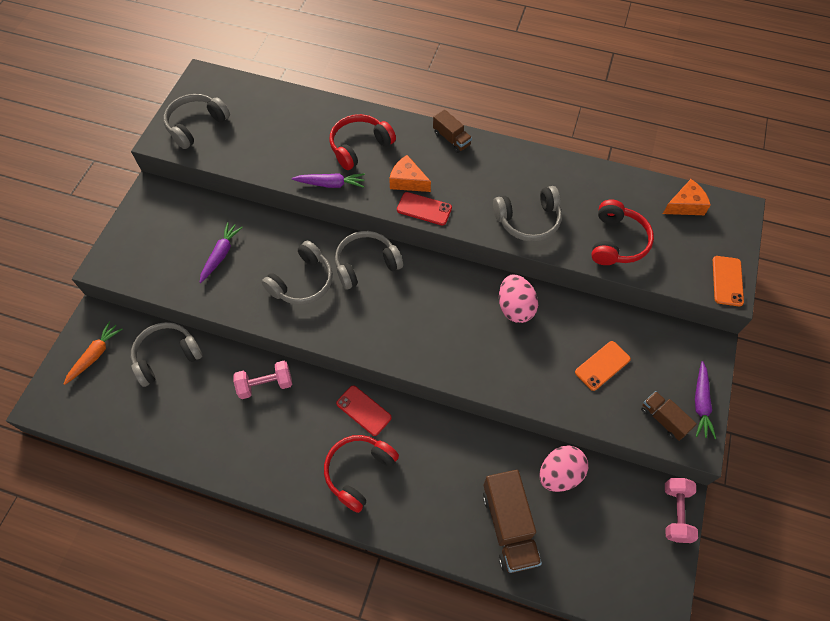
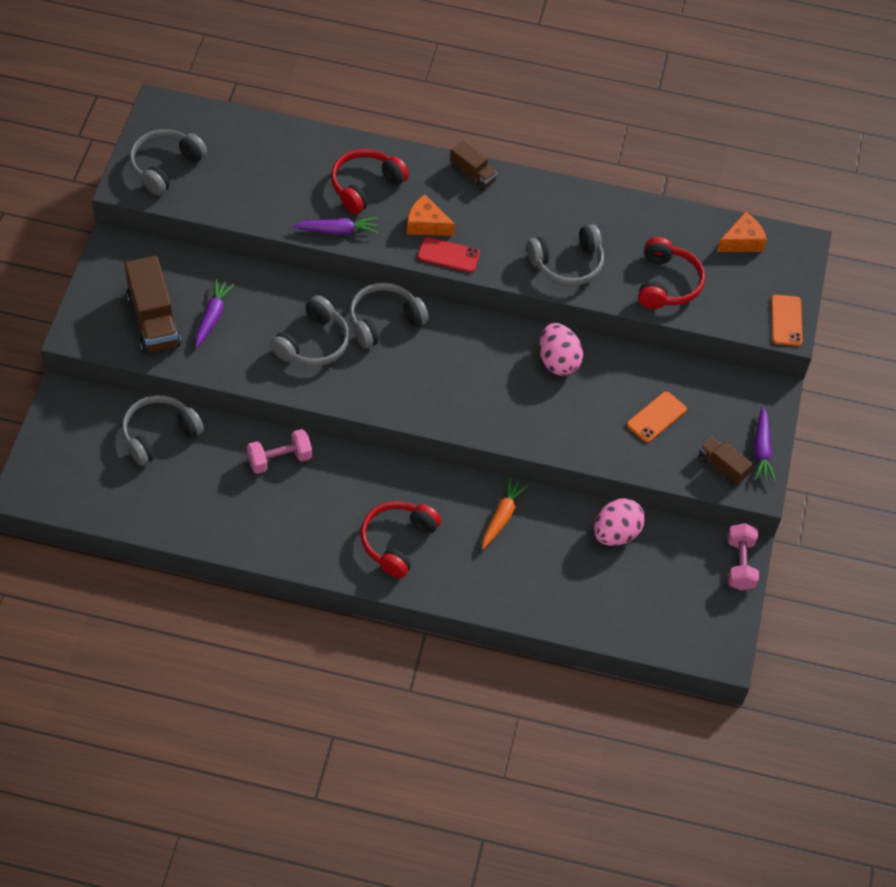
camera: 10 degrees left, 5 degrees down
(95, 355) = (74, 437): orange carrot -> orange carrot (502, 517)
(363, 410) = (395, 481): red phone -> none
(509, 526) = (564, 585): brown truck -> brown truck (153, 320)

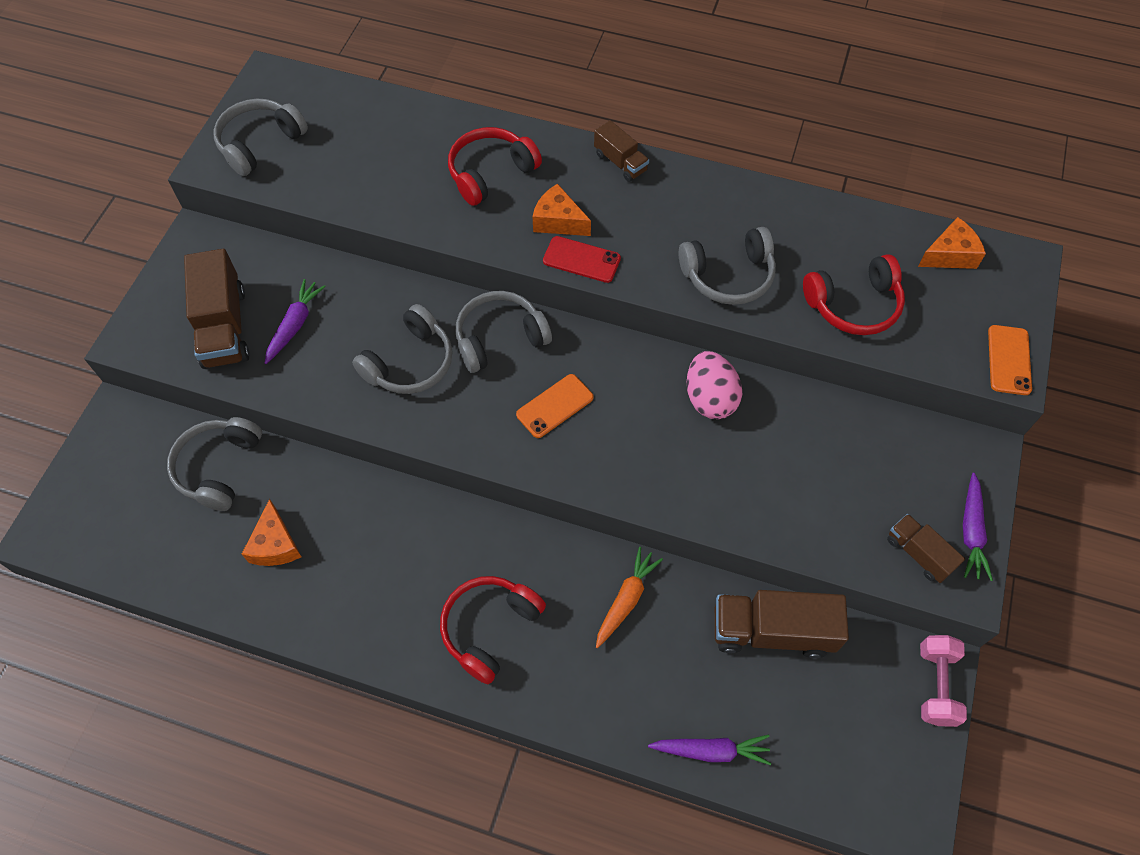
camera: 10 degrees right, 5 degrees up
(159, 434) = (218, 467): grey headphones -> grey headphones turned 45 degrees counterclockwise
(217, 490) = (275, 544): none -> orange cheese
(279, 459) = (358, 507): pink dumbbell -> none
(337, 230) = (450, 225): purple carrot -> purple carrot (711, 750)
(616, 533) = (772, 631): pink egg -> brown truck
(656, 417) = (832, 479): orange phone -> orange phone (555, 406)
(667, 283) = (854, 305): red headphones -> red headphones turned 60 degrees clockwise

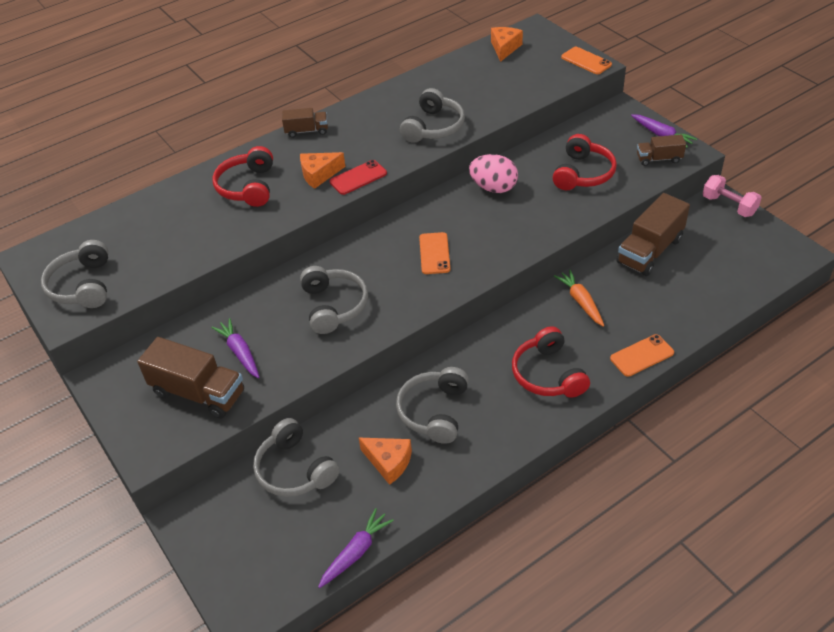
camera: 50 degrees left, 15 degrees down
(499, 338) = (360, 256): grey headphones -> grey headphones (434, 411)
(586, 716) = (642, 355): none -> orange phone
(711, 750) = (703, 311): purple carrot -> purple carrot (356, 552)
(854, 305) = (501, 93): red headphones -> red headphones (583, 173)

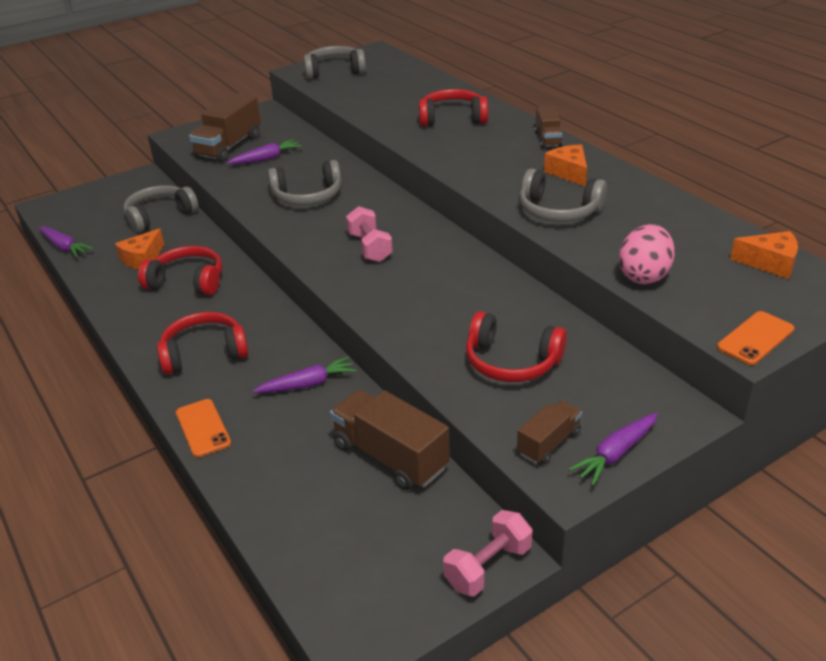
camera: 90 degrees right, 10 degrees down
(319, 174) = (469, 150): orange cheese -> orange cheese (569, 173)
(358, 178) = (461, 170): red phone -> none
(434, 253) = (369, 248): orange phone -> pink dumbbell
(434, 411) = (188, 281): grey headphones -> red headphones
(493, 188) = (483, 287): pink egg -> pink egg (644, 276)
(580, 302) = (307, 384): orange carrot -> purple carrot
(659, 159) = (548, 443): brown truck -> brown truck turned 45 degrees clockwise

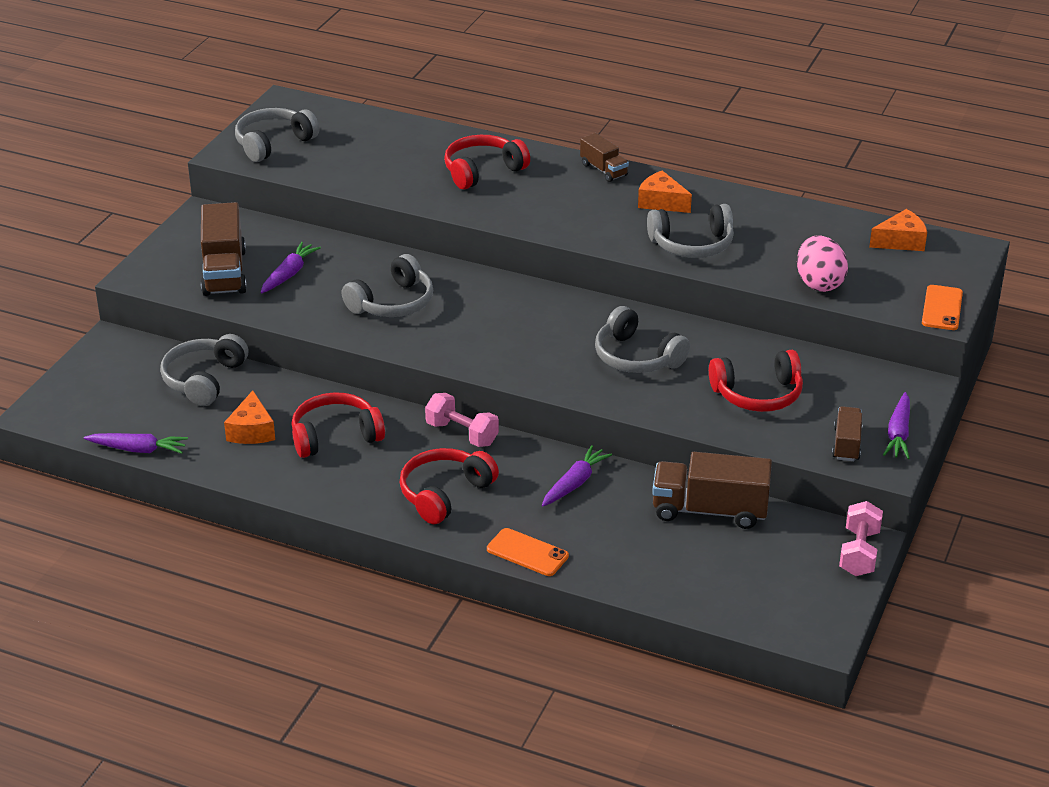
camera: 35 degrees left, 0 degrees up
(369, 248) = (523, 336): pink dumbbell -> pink dumbbell (462, 434)
(439, 293) = (636, 357): none -> grey headphones

